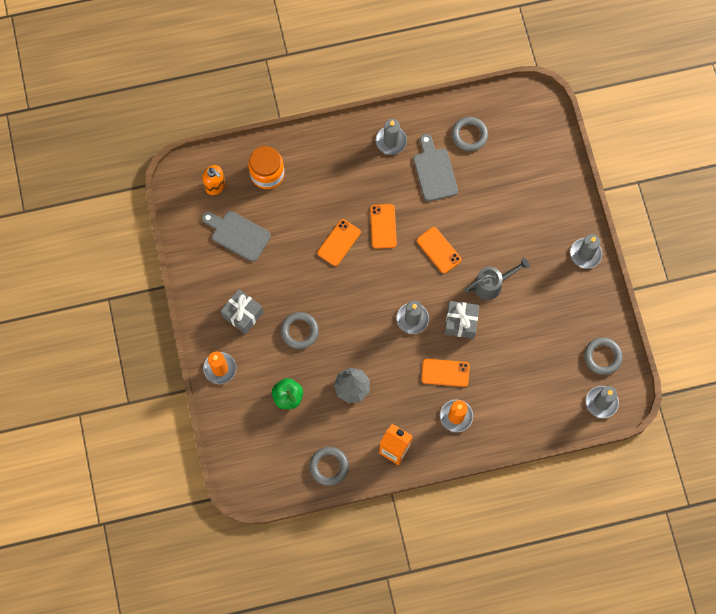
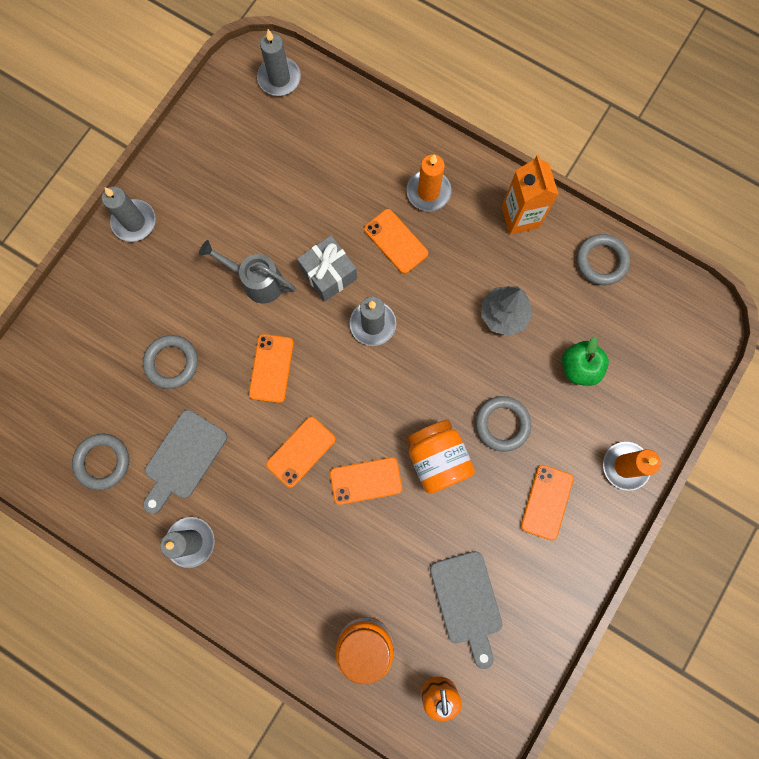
camera: 135 degrees left, 5 degrees up
(243, 314) = (546, 502): grey gift -> orange phone
(315, 284) = (437, 459): none -> orange jar
(602, 357) = (231, 115): grey ring -> grey ring (172, 363)

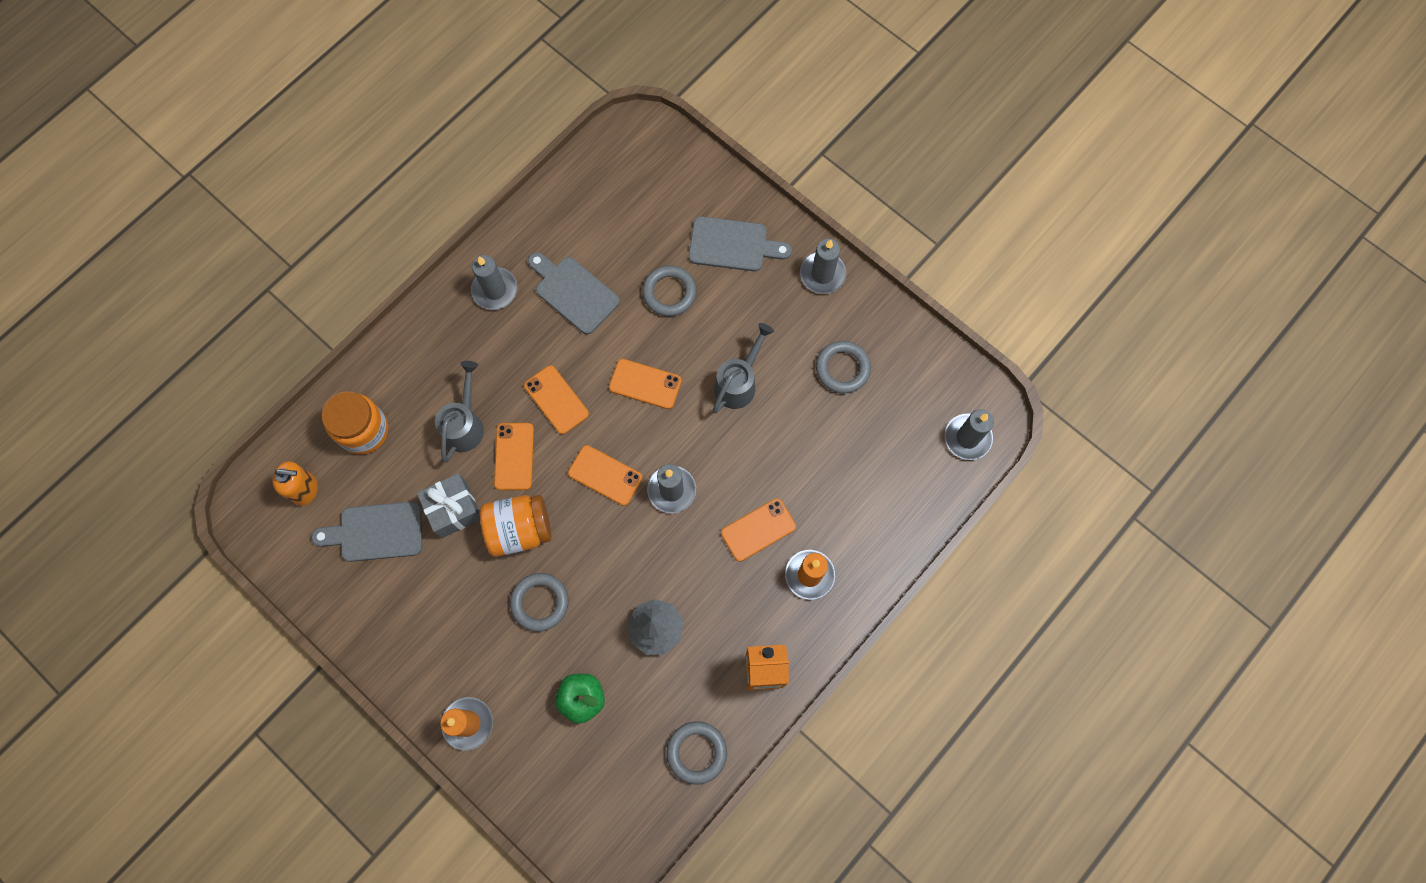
camera: 100 degrees right, 5 degrees down
(103, 462) = (586, 222): grey ring -> grey ring (842, 368)
(112, 310) = (733, 245): none -> grey cutting board
(328, 274) = (733, 454): grey gift -> grey gift (454, 509)
(342, 538) = (465, 425): none -> grey watering can
(546, 502) = (451, 631): orange phone -> orange phone (605, 475)

